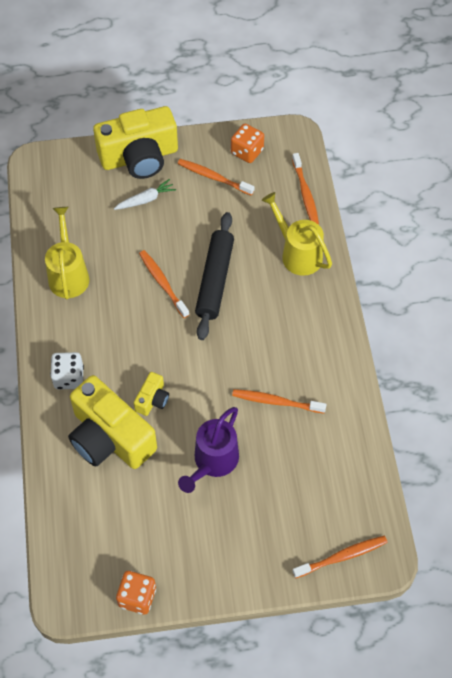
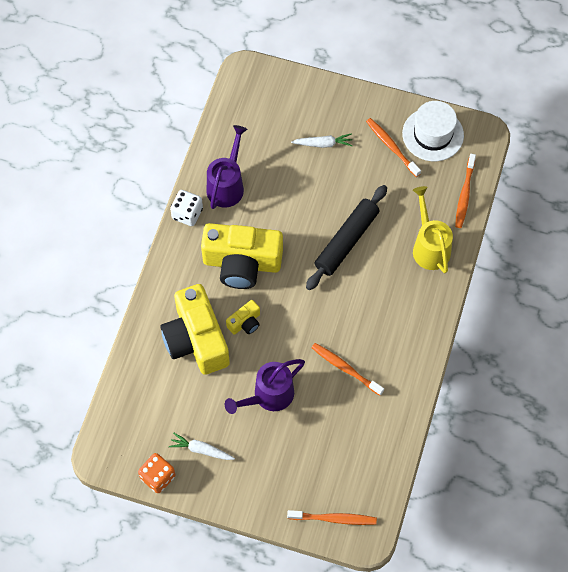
camera: 25 degrees right, 5 degrees up
(68, 274) = (227, 185): yellow watering can -> purple watering can
(69, 377) = (186, 275): white dice -> white dice (187, 214)
(139, 157) = (336, 102): yellow camera -> yellow camera (242, 263)
(163, 283) = (301, 226): orange toothbrush -> none
(170, 548) = (201, 450): none -> white carrot
(247, 152) = (433, 134): orange dice -> white hat

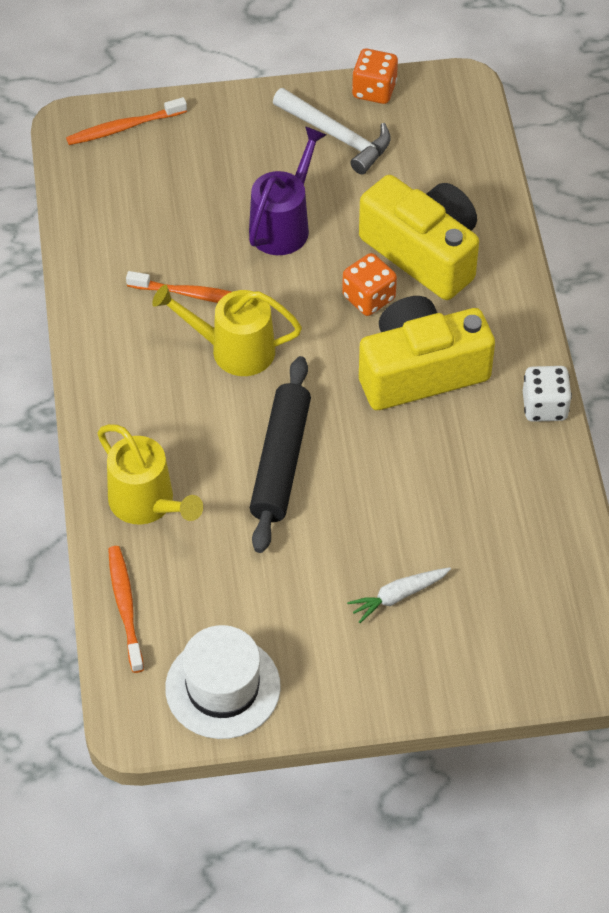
camera: 155 degrees right, 10 degrees down
(201, 450) = (337, 136): white carrot -> white hammer
(227, 185) = (512, 471): purple watering can -> none
(245, 323) = (368, 298): yellow camera -> orange dice
(340, 322) = (232, 349): none -> yellow watering can
(392, 147) = (282, 637): orange toothbrush -> none

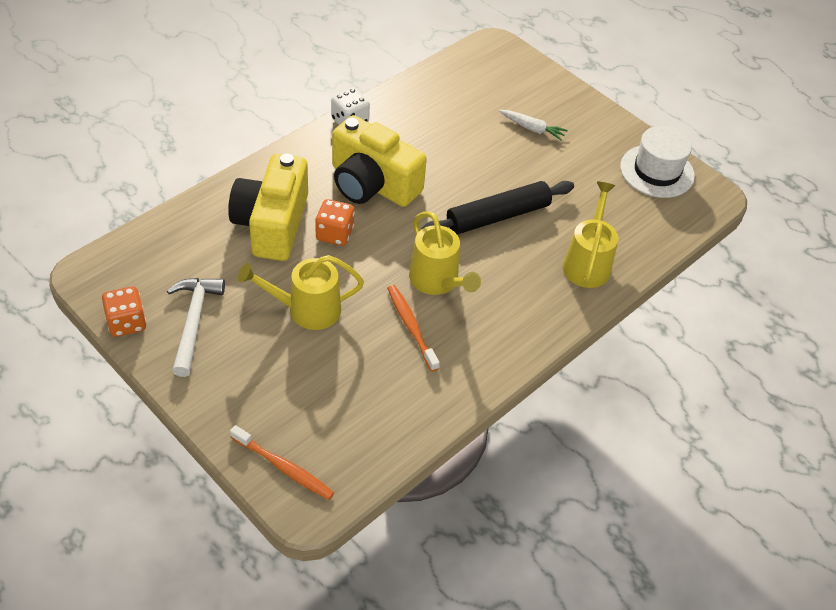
camera: 130 degrees left, 5 degrees down
(125, 607) = (659, 236): orange toothbrush -> none
(284, 224) = (306, 310): purple watering can -> yellow watering can

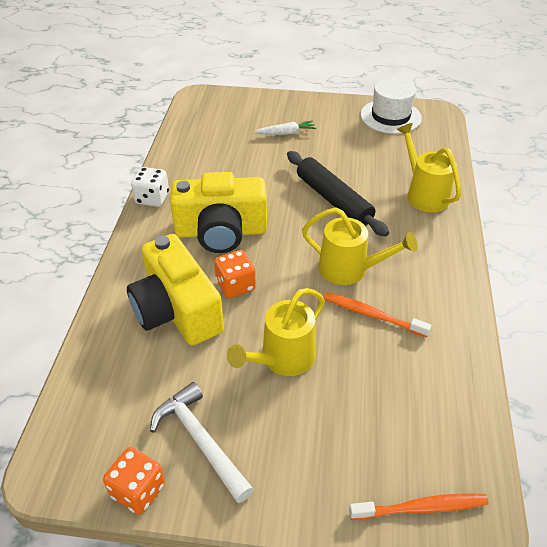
camera: 35 degrees left, 5 degrees down
(497, 216) = (333, 200): black rolling pin -> black rolling pin turned 60 degrees counterclockwise

